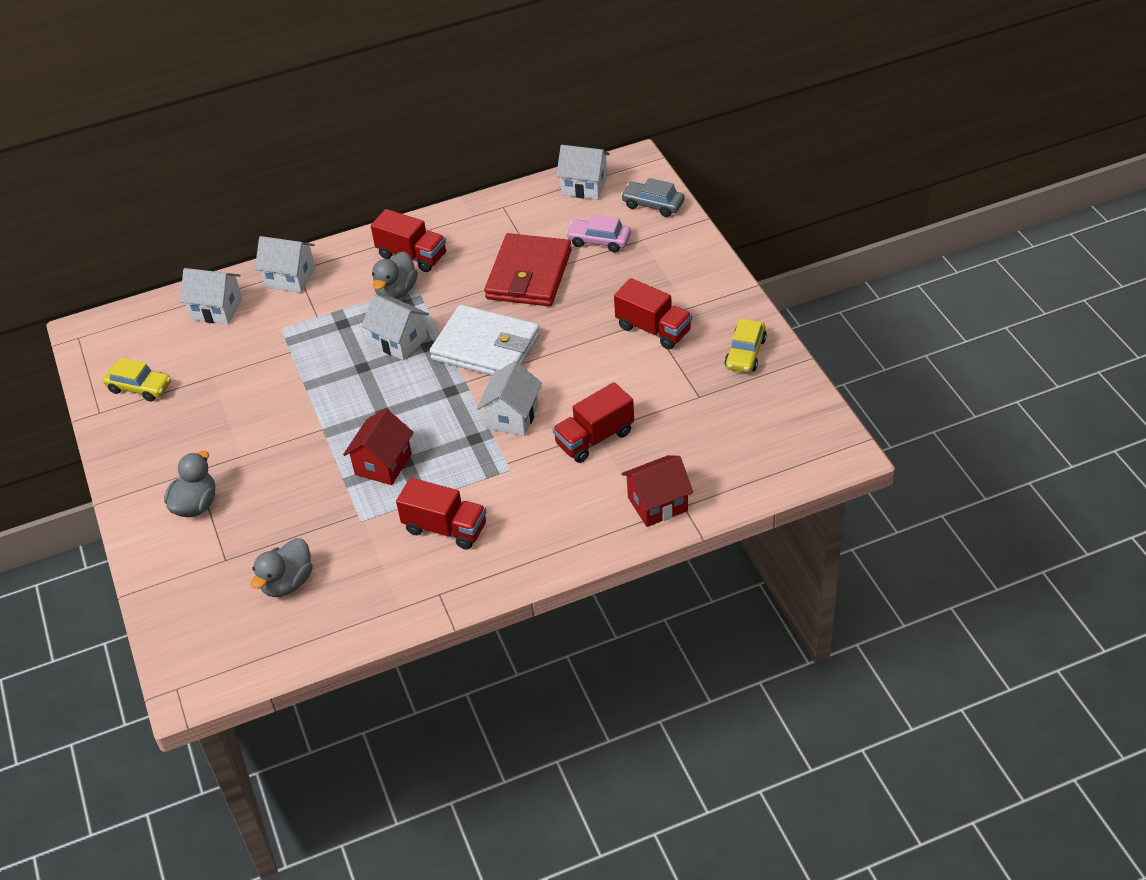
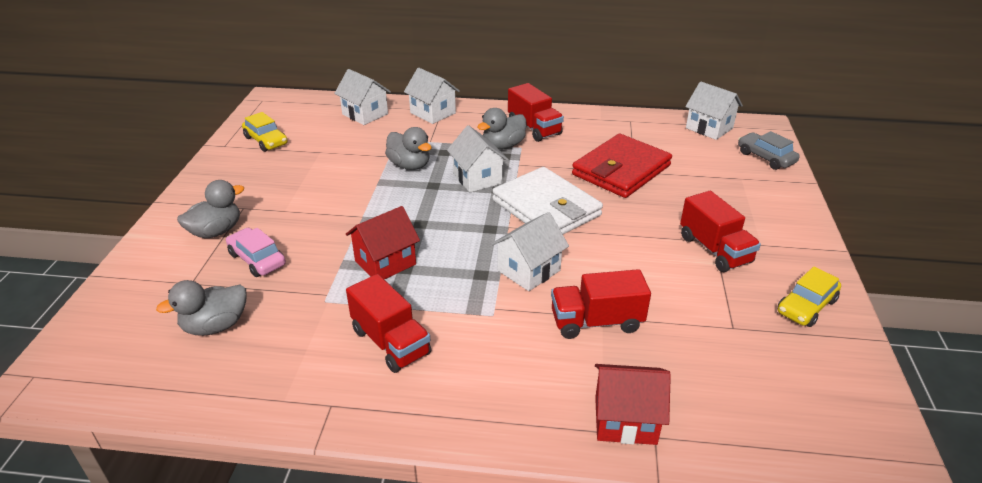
camera: 25 degrees right, 10 degrees down
(320, 354) = (409, 165): none -> grey duck
(599, 241) = (700, 167): pink car -> pink car (257, 259)

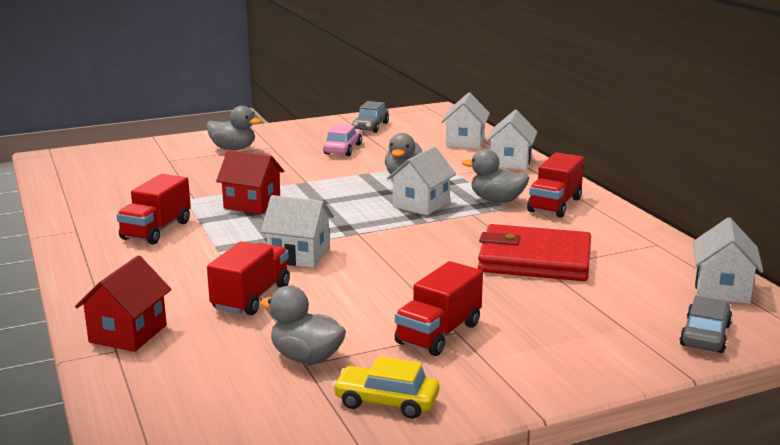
camera: 60 degrees right, 15 degrees down
(215, 326) = (130, 179): grey duck -> grey duck (306, 357)
(257, 259) = (213, 168): pink car -> pink car (343, 149)
(266, 141) = (370, 127): yellow car -> grey car
(546, 208) = (410, 241): white wallet -> none
(596, 322) = (251, 297): red truck -> red truck turned 60 degrees clockwise
(625, 420) = (128, 334): red house -> red house turned 45 degrees clockwise

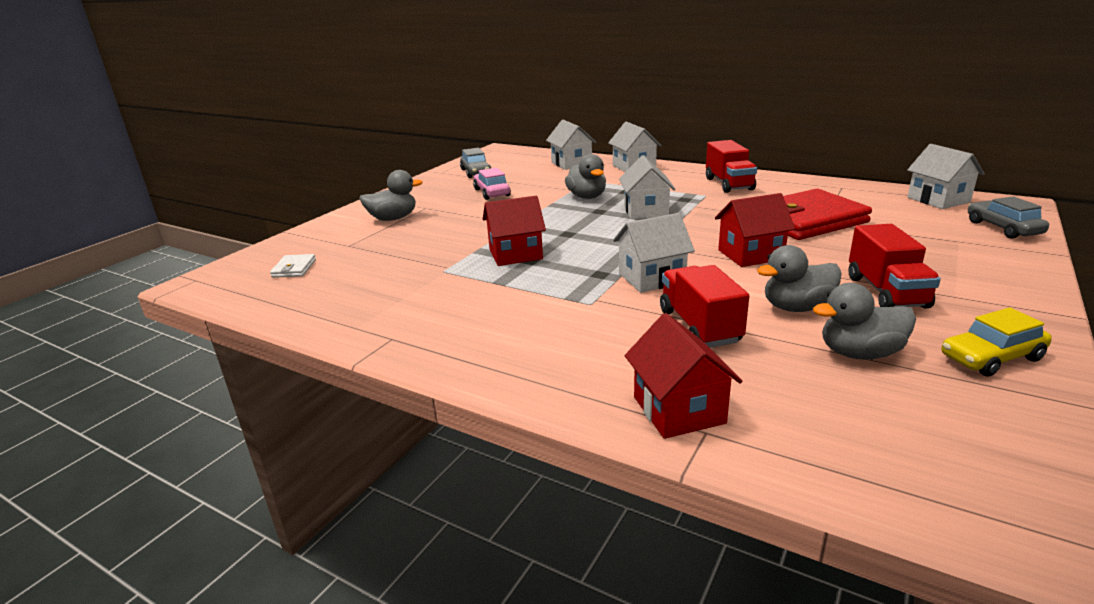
camera: 35 degrees left, 5 degrees up
(110, 166) = (294, 268): none -> white wallet
(156, 230) = (478, 306): red truck -> none
(411, 267) = (750, 255): none -> red house
(497, 200) = (688, 192): grey duck -> grey duck (797, 307)

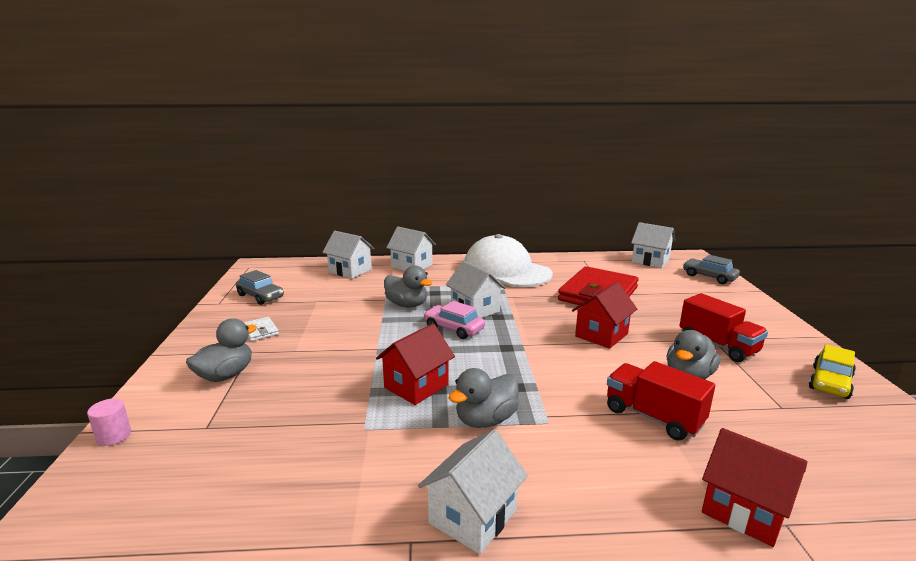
camera: 35 degrees left, 5 degrees down
(294, 268) = (164, 485): white wallet -> white wallet (260, 331)
(296, 237) = (114, 436): none -> pink cylinder
(492, 192) = (306, 318): pink car -> pink car (453, 328)
(651, 278) = (562, 378): white house -> white house (473, 517)
(729, 184) = (506, 270): red truck -> white cap
(859, 353) = (770, 405): grey duck -> grey duck (485, 420)

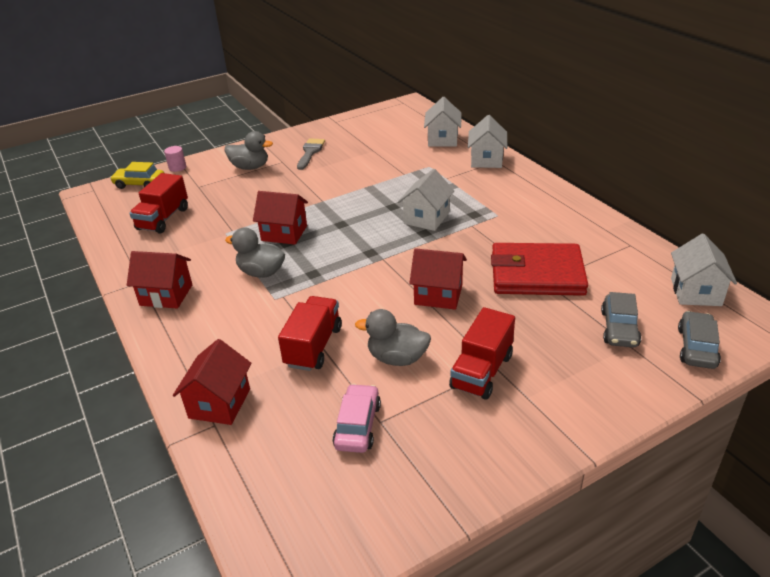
camera: 65 degrees right, 15 degrees up
(251, 480) = (163, 219): none -> red truck
(260, 296) = (359, 129): grey car -> grey car (619, 328)
(260, 331) = (310, 152): white wallet -> grey brush
(407, 305) = (404, 186): grey duck -> none
(453, 328) = (381, 220): pink car -> pink car (357, 425)
(473, 517) = (166, 295): white house -> red house
(506, 270) = (536, 207): white cap -> none
(830, 382) = (460, 458): yellow car -> yellow car (140, 184)

